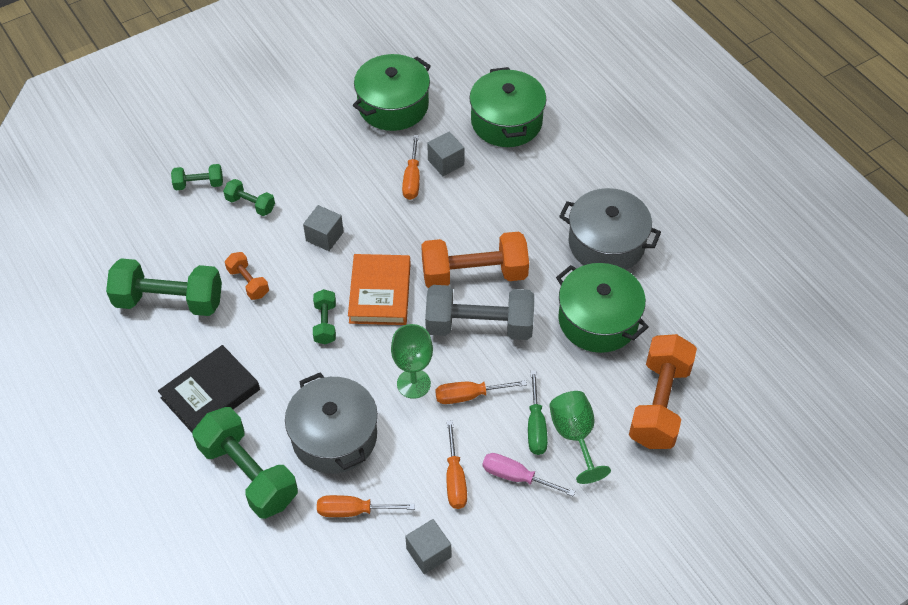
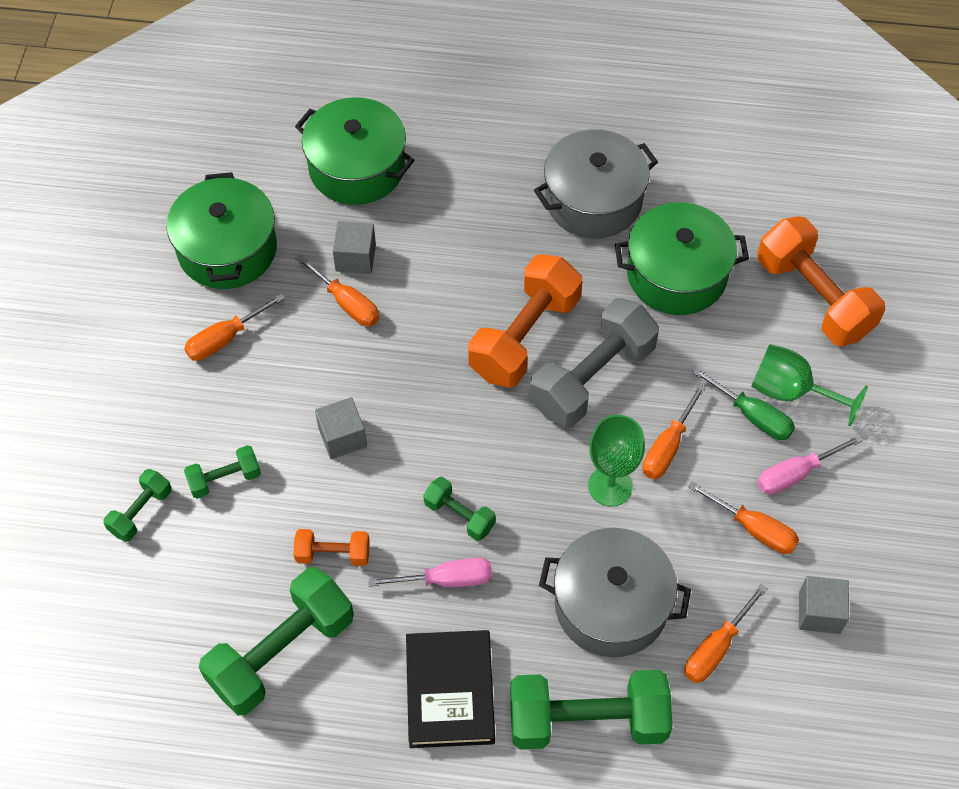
camera: 50 degrees left, 5 degrees up
(278, 345) = (446, 580): none -> pink screwdriver
(336, 144) = (225, 338): none -> orange screwdriver
(380, 293) = (468, 437): orange book -> none

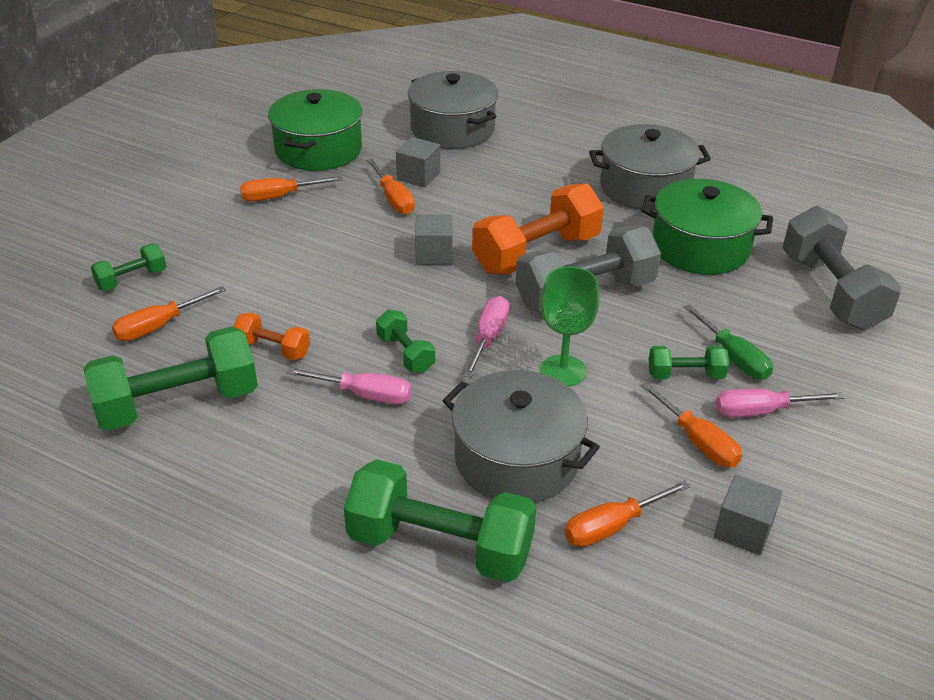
camera: 20 degrees right, 20 degrees down
(225, 479) = (216, 277): green dumbbell -> green dumbbell (685, 375)
(342, 437) = (334, 276): grey cube -> grey cube (434, 254)
(357, 167) = (452, 129): green pot -> grey pot
(450, 691) = (314, 479): black book -> none
(526, 468) = (488, 338): none -> pink screwdriver
(668, 446) = (635, 358): orange screwdriver -> orange screwdriver (159, 326)
(790, 391) = (781, 350): green goblet -> none
(813, 297) = (831, 292): orange dumbbell -> grey dumbbell

